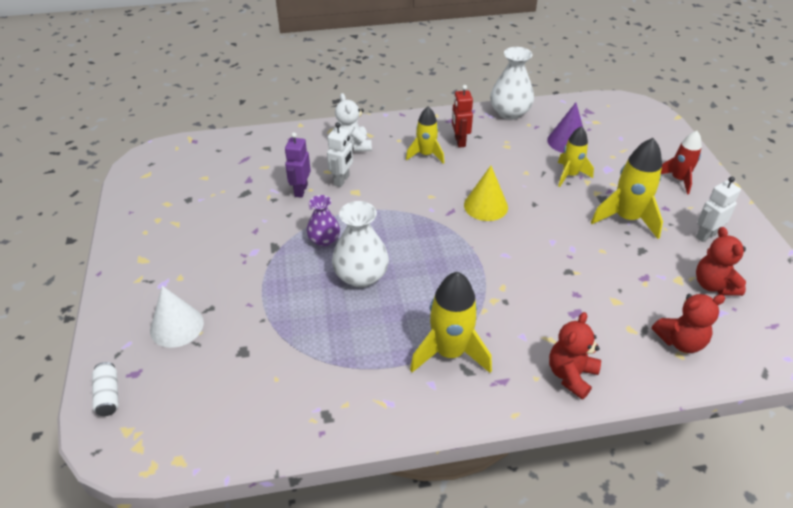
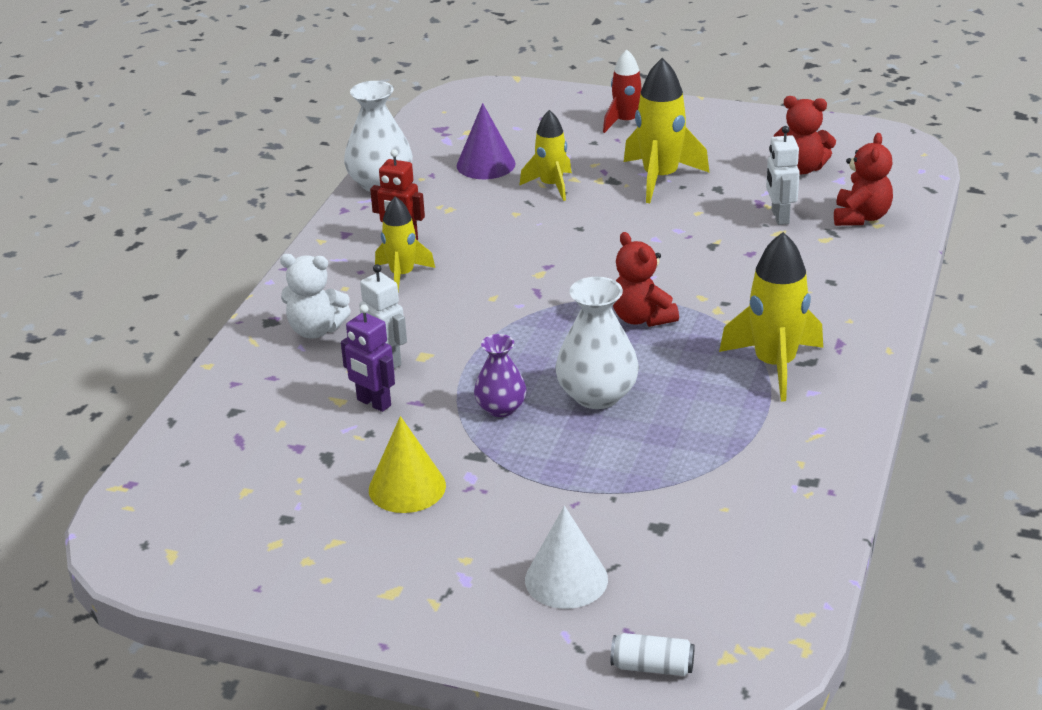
camera: 60 degrees left, 10 degrees down
(485, 206) = (551, 262): yellow cone -> yellow cone (407, 487)
(571, 375) = (860, 297): red teddy bear -> red teddy bear (642, 318)
(706, 235) = (728, 143): white robot -> white robot (779, 217)

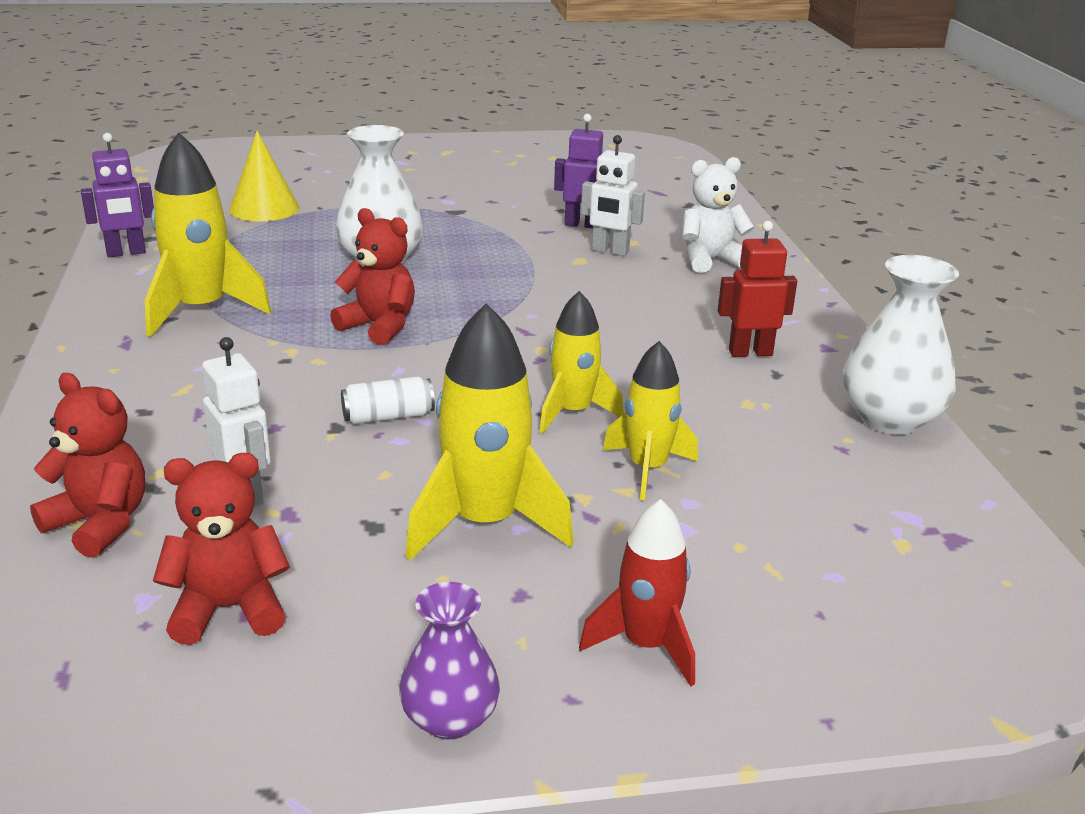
camera: 150 degrees right, 5 degrees down
(402, 275) = (696, 318): yellow rocket -> yellow rocket (573, 412)
(407, 487) = (492, 189): yellow cone -> yellow cone (264, 208)
(486, 164) = (788, 483): purple cone -> none
(501, 408) = (464, 238): purple vase -> purple vase (450, 719)
(566, 579) = (328, 170): white cone -> none
(652, 667) = (244, 150): white can -> white can (388, 416)
(832, 460) = (126, 253): none -> purple robot
(861, 217) = (100, 523): red teddy bear -> red teddy bear turned 135 degrees clockwise

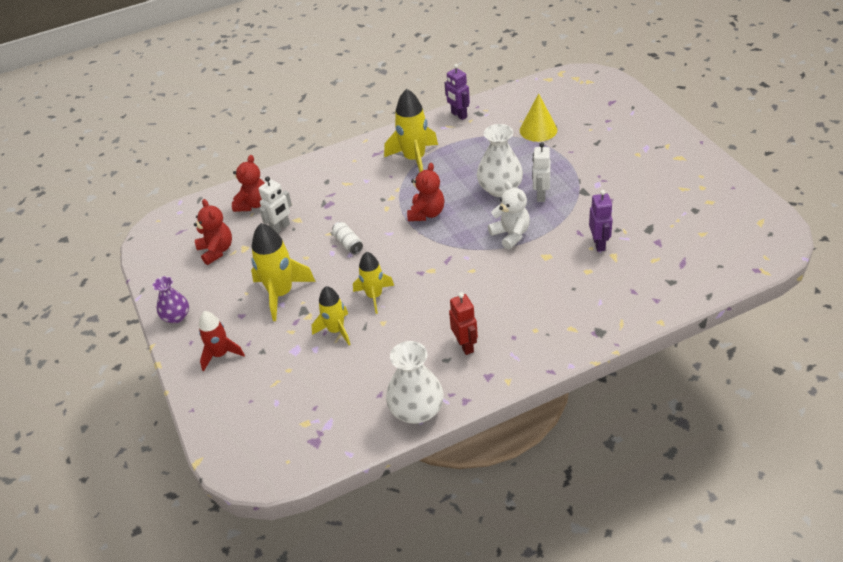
camera: 80 degrees right, 15 degrees up
(610, 251) = (567, 264): white robot -> white robot (541, 195)
(710, 260) = (581, 308): white teddy bear -> white teddy bear (511, 234)

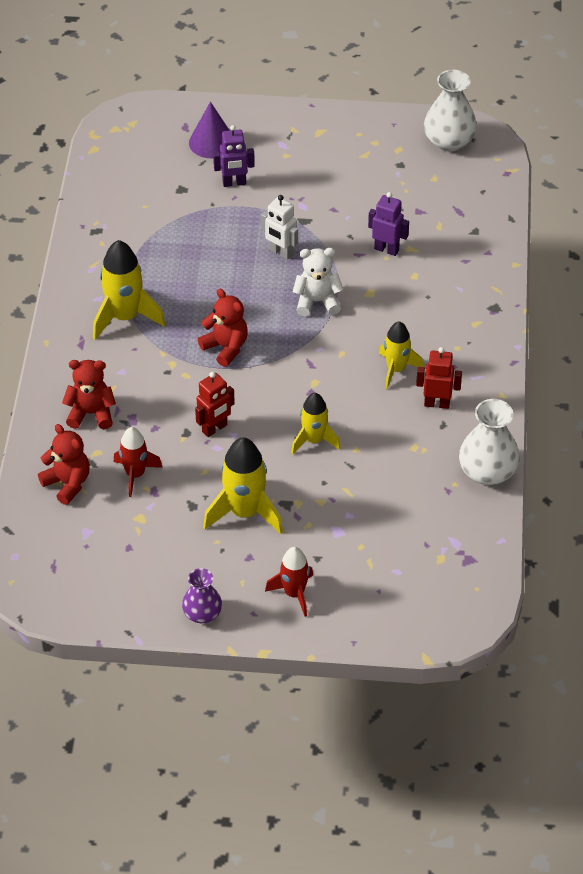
camera: 65 degrees left, 5 degrees up
(216, 250) = (121, 544): red teddy bear -> red teddy bear (91, 413)
(280, 228) = (135, 474): white robot -> red rocket
(336, 330) = (337, 489): yellow rocket -> yellow rocket (396, 369)
(348, 243) = (215, 428): white can -> red robot
(459, 115) = (82, 247): purple robot -> purple robot (234, 183)
(500, 188) = (241, 276): white vase -> white vase (449, 141)
(538, 130) = (174, 201): yellow cone -> none
(610, 118) = (212, 142): none -> purple cone

